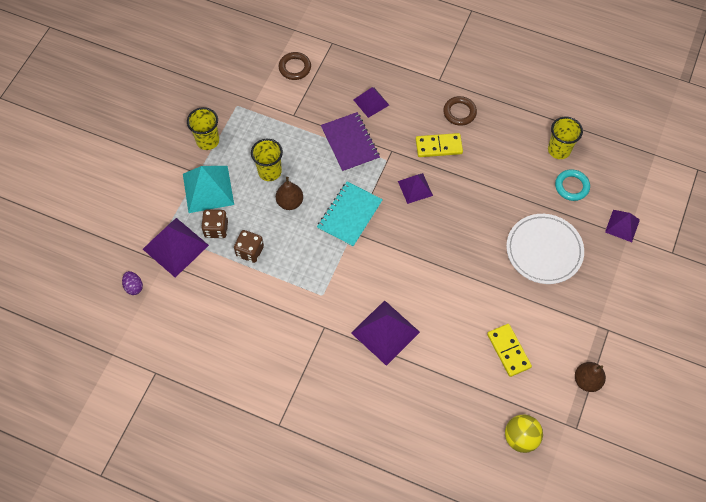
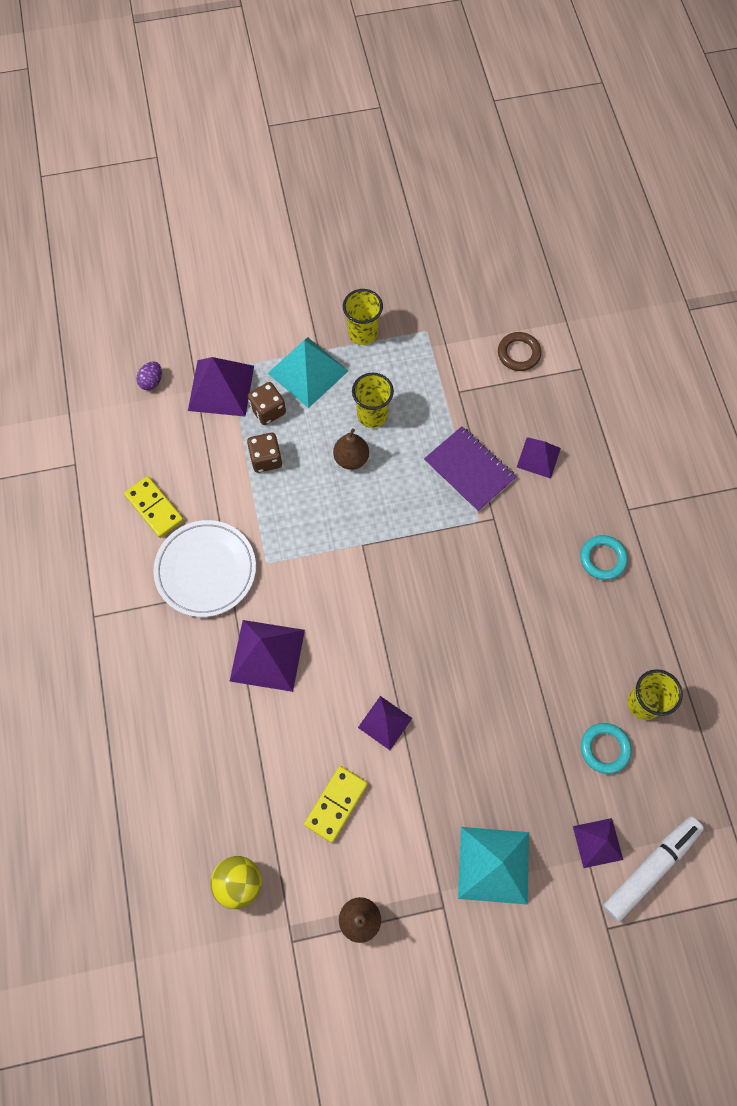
camera: 55 degrees right, 5 degrees up
(349, 215) = (380, 527): turquoise notebook -> none
(350, 143) = (469, 470): purple notebook -> purple notebook turned 75 degrees counterclockwise
(415, 188) = (465, 574): purple pyramid -> purple pyramid (385, 723)
(438, 146) = (539, 564): yellow domino -> yellow domino (154, 508)
(459, 112) = (602, 559): brown ring -> turquoise ring
(544, 250) = (493, 767): white plate -> white plate (206, 570)
(600, 287) = (493, 865): none -> turquoise pyramid
(653, 209) = (650, 868): none -> white marker

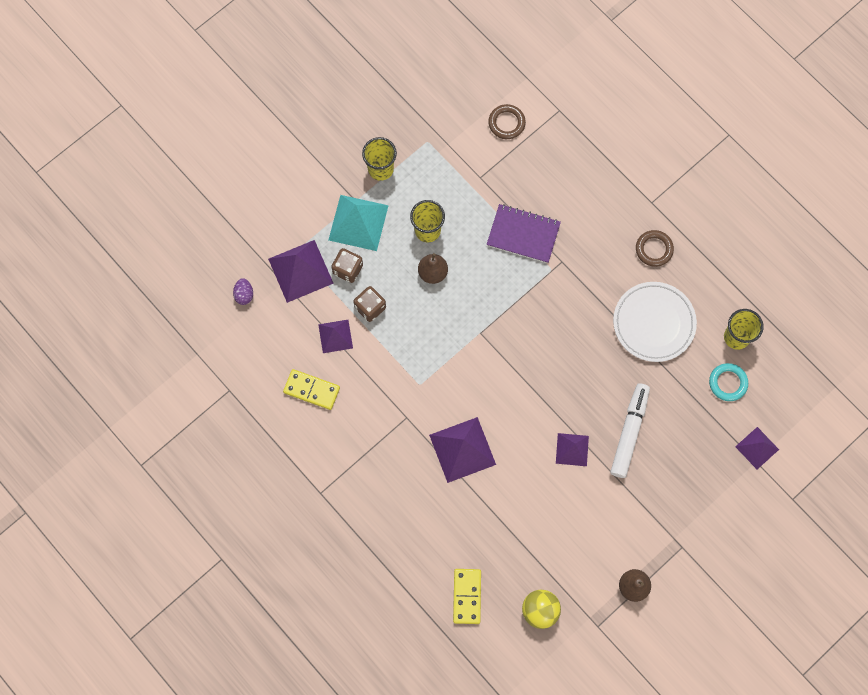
camera: 30 degrees left, 5 degrees up
(206, 570) = (379, 414): white plate -> white plate (654, 323)
(336, 804) = (572, 522): yellow domino -> yellow domino (467, 596)
(493, 865) = (698, 501): turquoise pyramid -> none
(538, 457) = (567, 197): purple pyramid -> purple pyramid (335, 336)
(602, 559) = (654, 249): turquoise ring -> brown ring
(650, 868) = (799, 444): white marker -> white marker (629, 432)

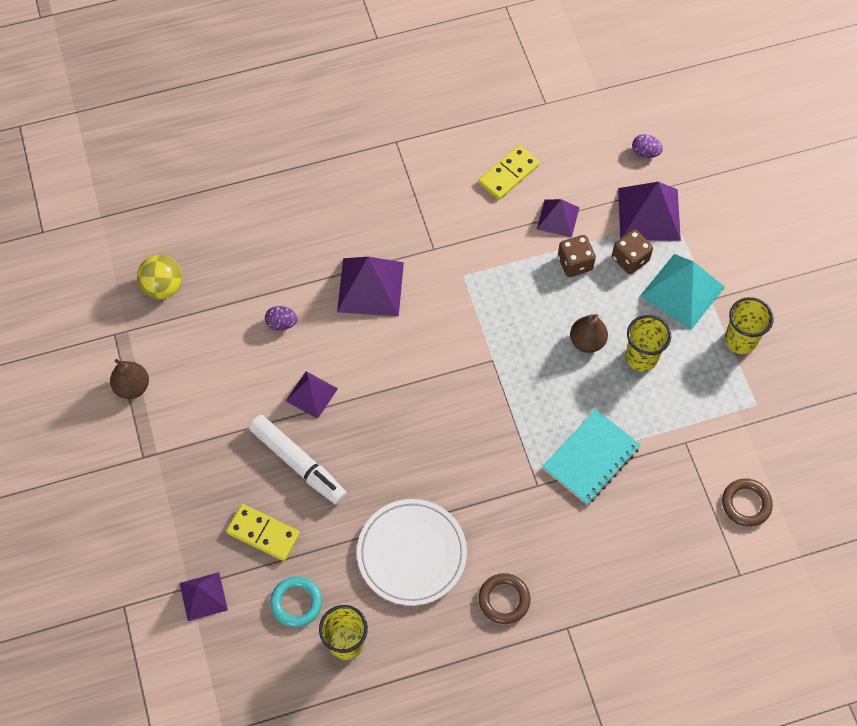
camera: 115 degrees right, 10 degrees down
(467, 596) = (217, 227): yellow domino -> yellow domino (263, 533)
(523, 234) = (591, 458): purple notebook -> turquoise notebook
(526, 501) = (282, 323): none -> purple egg

